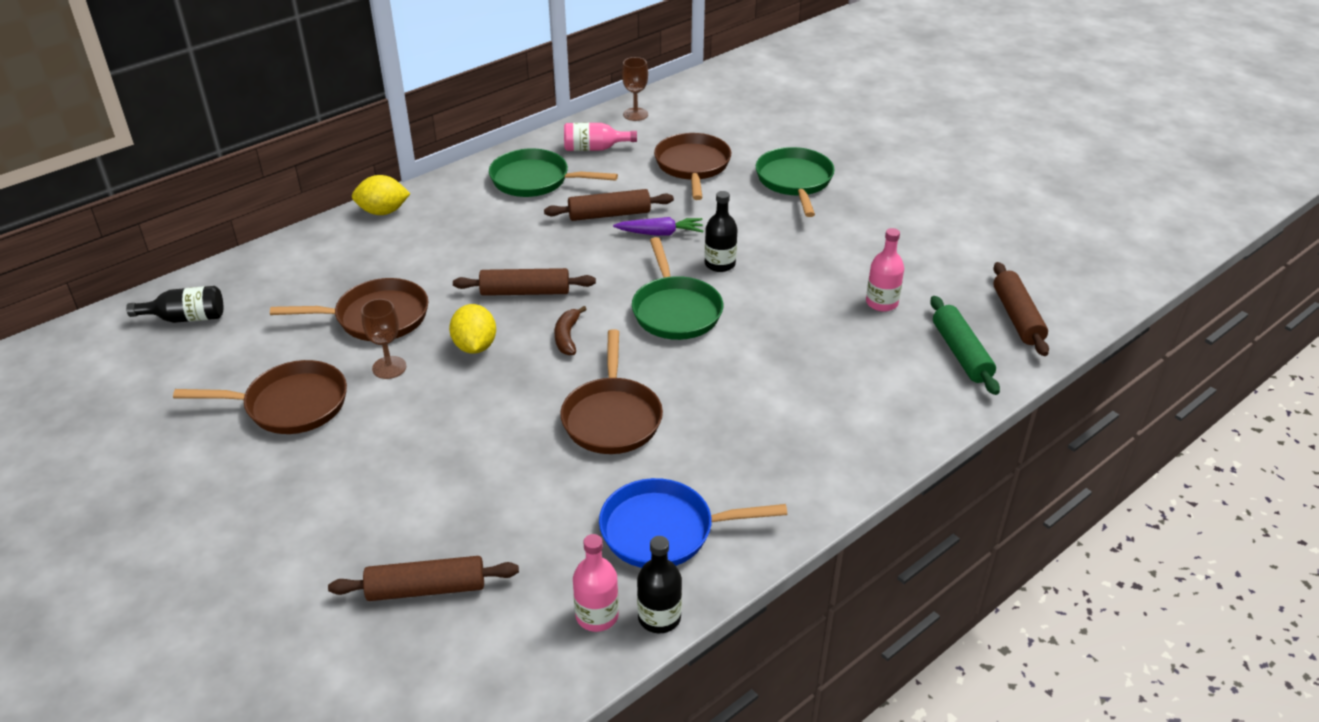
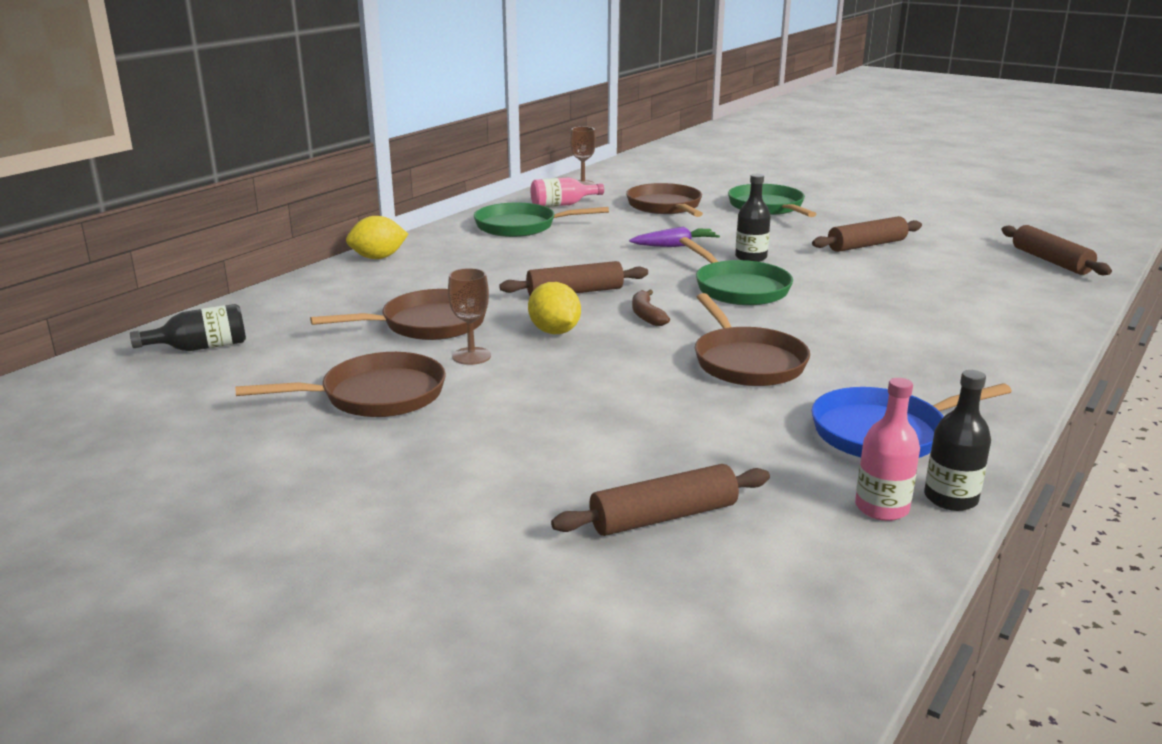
camera: 15 degrees left, 15 degrees down
(609, 215) = (614, 239): brown rolling pin -> brown rolling pin (866, 245)
(881, 303) = (924, 265): pink bottle -> none
(961, 353) = (1029, 286): green rolling pin -> none

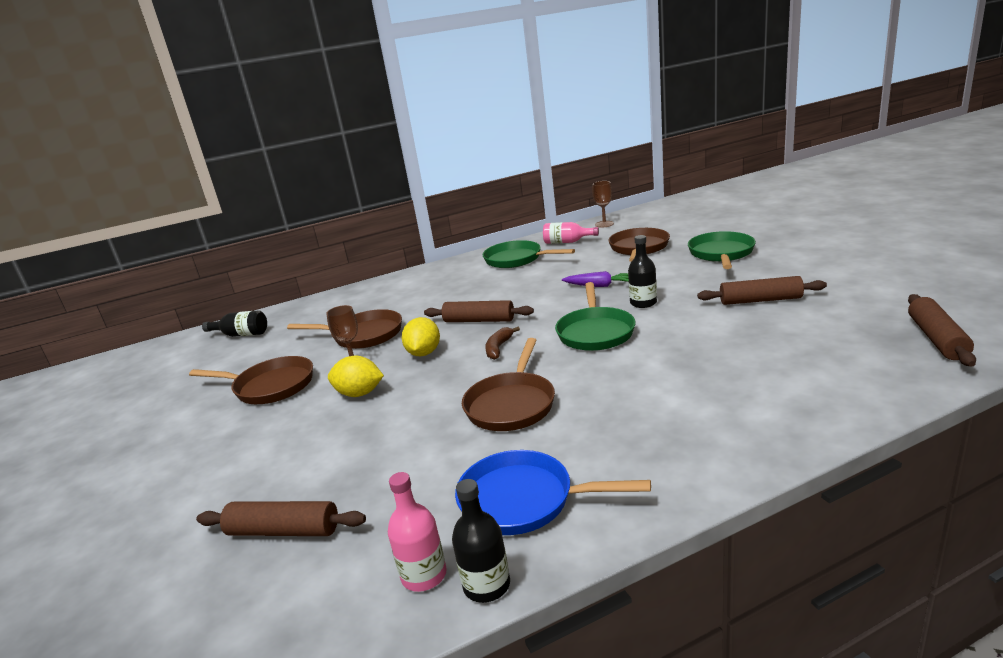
camera: 35 degrees right, 0 degrees up
(378, 258) = (403, 278): yellow lemon -> yellow lemon (359, 393)

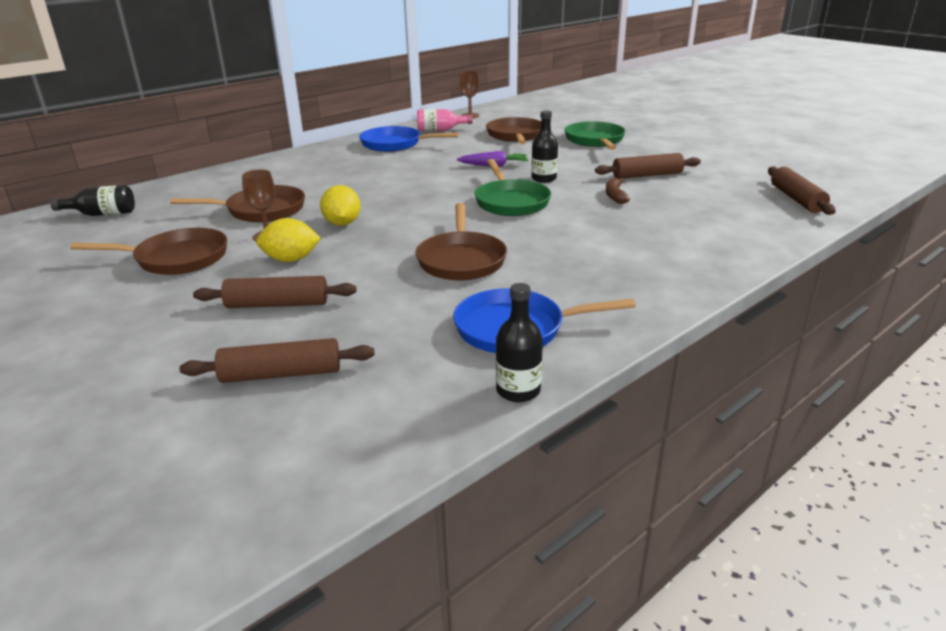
camera: 20 degrees left, 5 degrees up
(424, 575) = (454, 390): pink bottle -> none
(479, 320) = (386, 195): brown rolling pin -> brown rolling pin (277, 304)
(499, 348) = (421, 217): brown banana -> brown banana (615, 196)
(517, 259) = (395, 144): green pan -> blue pan

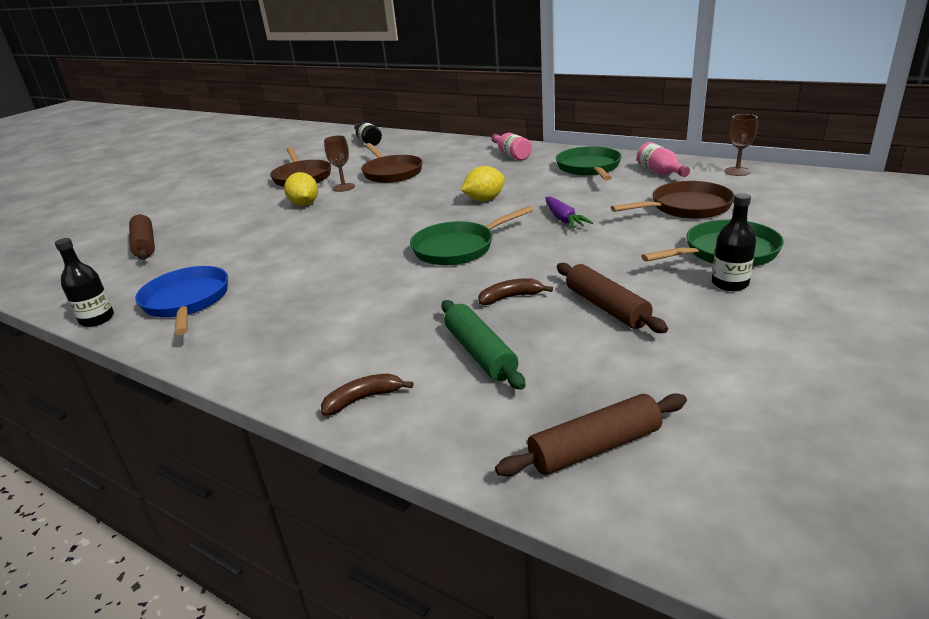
camera: 75 degrees right, 0 degrees up
(277, 304) = (235, 219): brown rolling pin -> none
(309, 161) = (511, 155): none -> pink bottle
(342, 223) = (375, 201): yellow lemon -> yellow lemon (484, 200)
(395, 144) = (589, 168): blue pan -> green pan
(461, 260) = (312, 256): brown pan -> none
(543, 178) = (541, 250): black bottle -> black bottle (730, 283)
(689, 212) = (480, 353): none -> green rolling pin
(737, 250) = (363, 399): none -> brown banana

